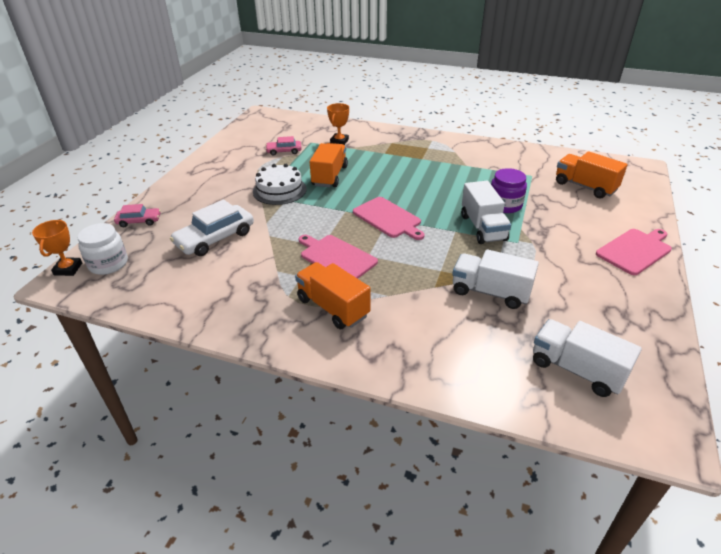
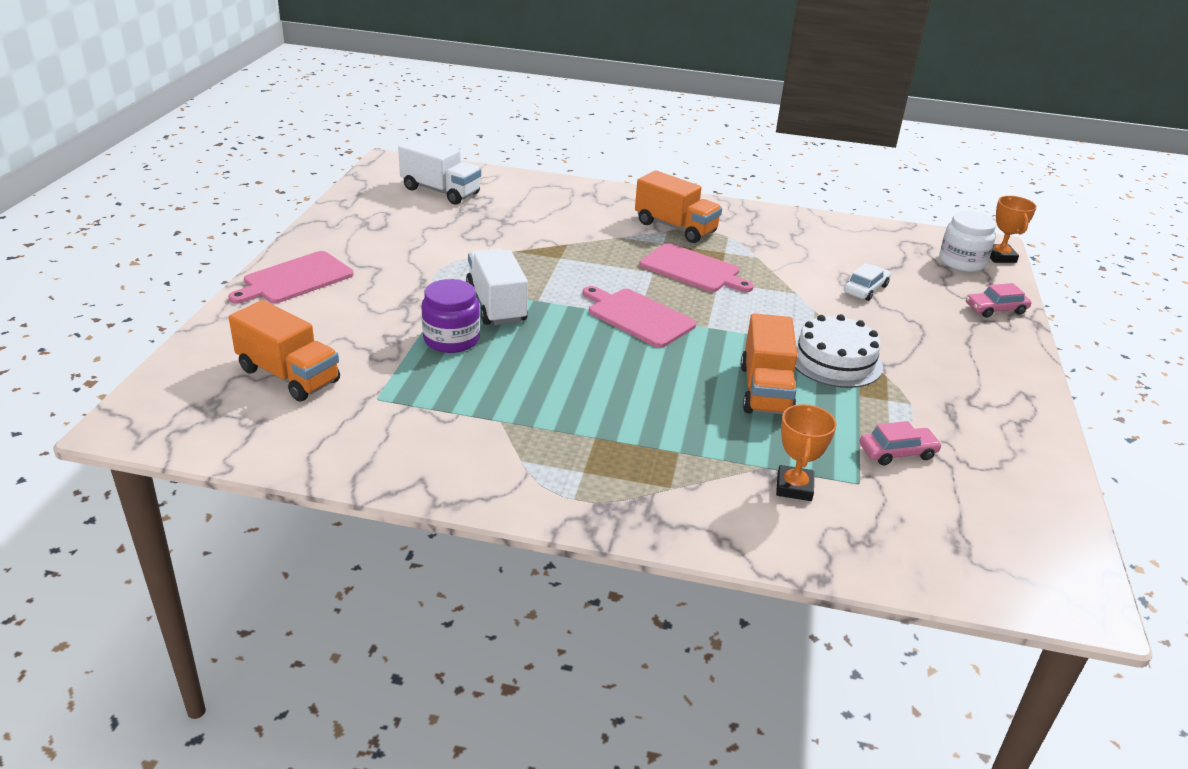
camera: 170 degrees right, 5 degrees down
(215, 238) = (865, 289): white car -> white car, size x0.56
(490, 292) = (504, 239): white truck -> none

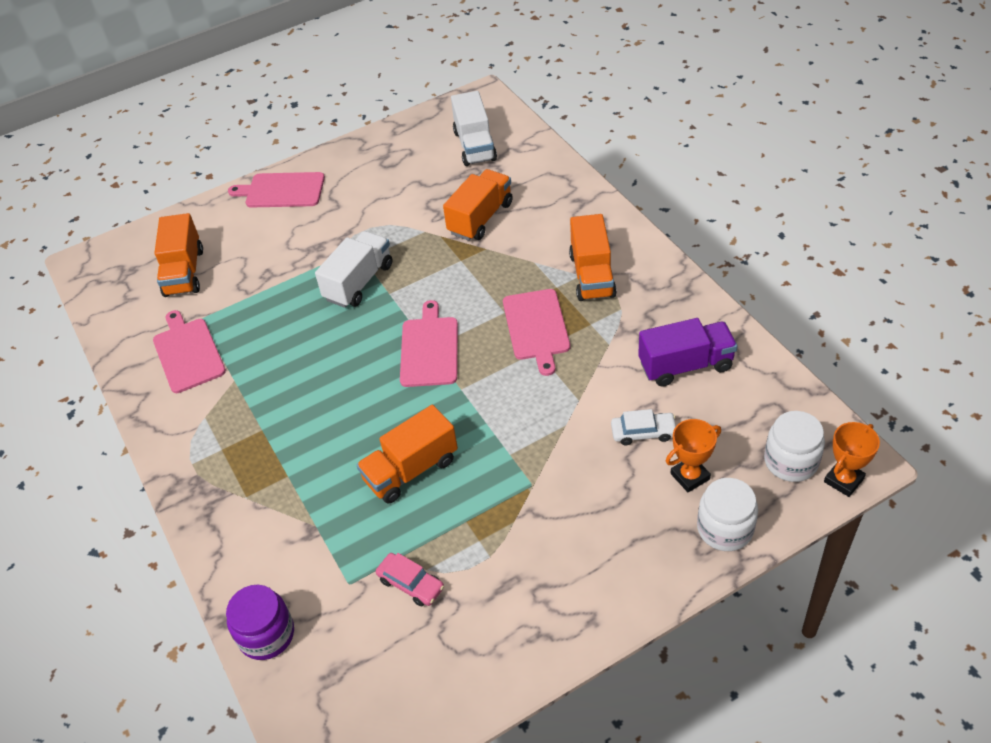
camera: 55 degrees right, 15 degrees up
(411, 428) = (188, 353): none -> pink cutting board
(451, 339) = (295, 296): purple jar -> purple jar (266, 634)
(529, 229) = (480, 218): none -> orange truck
(794, 487) = (308, 554): orange trophy -> orange trophy (690, 476)
(822, 246) = (685, 365): none -> purple truck
(835, 360) = (500, 480): white cake -> none
(995, 309) = (725, 528): pink car -> white jar

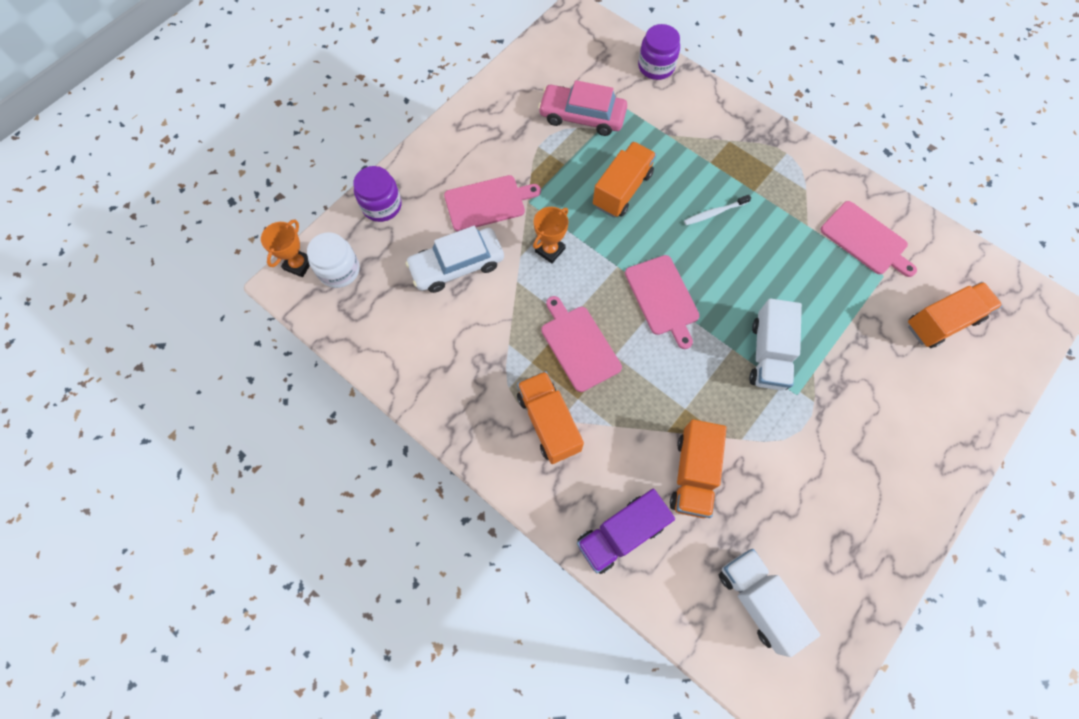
camera: 155 degrees right, 20 degrees up
(184, 272) = (942, 322): orange truck -> orange truck turned 90 degrees clockwise
(282, 190) = (931, 459): pink cutting board -> pink cutting board (488, 202)
(321, 417) = (715, 213): none -> white toothbrush
(411, 584) = (582, 116): pink car -> pink car, size x1.78
(643, 432) = (457, 265): white car -> white car, size x1.78
(685, 365) = (436, 338): purple truck -> purple truck (621, 534)
(690, 476) = (413, 238): orange trophy -> orange trophy (550, 250)
(725, 528) = (382, 205): white jar -> purple jar

